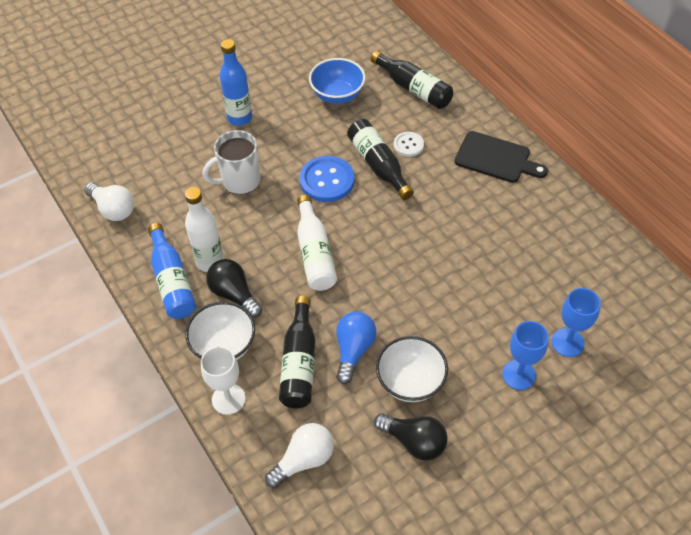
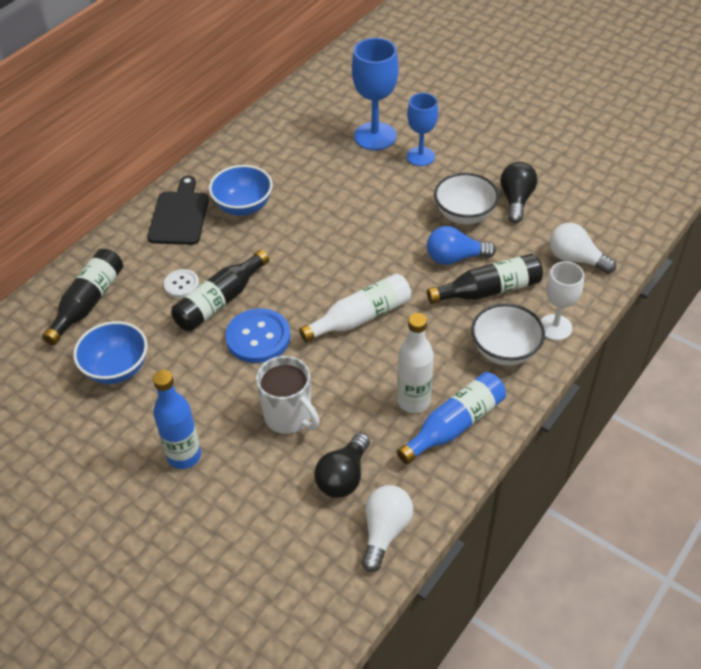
camera: 110 degrees left, 5 degrees down
(234, 294) = (443, 364): black light bulb -> black light bulb (343, 476)
(491, 205) = (243, 206): none -> blue bowl
(567, 342) = (375, 136): blue goblet -> blue goblet, size x1.52

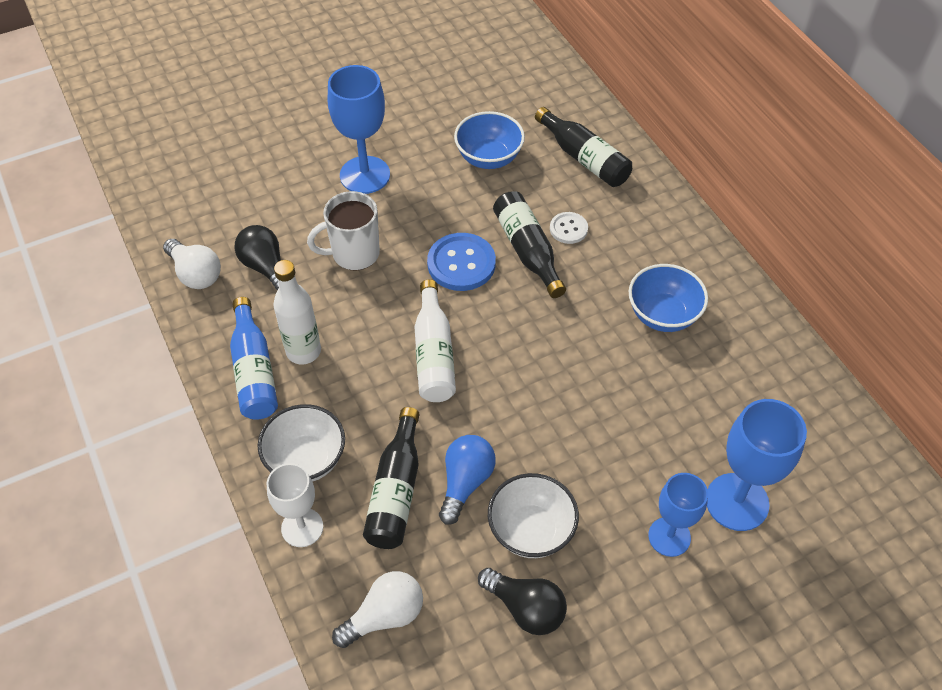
camera: 115 degrees right, 5 degrees up
(180, 215) = (676, 256): black cutting board -> none
(184, 456) = (365, 175): blue bottle -> blue goblet

